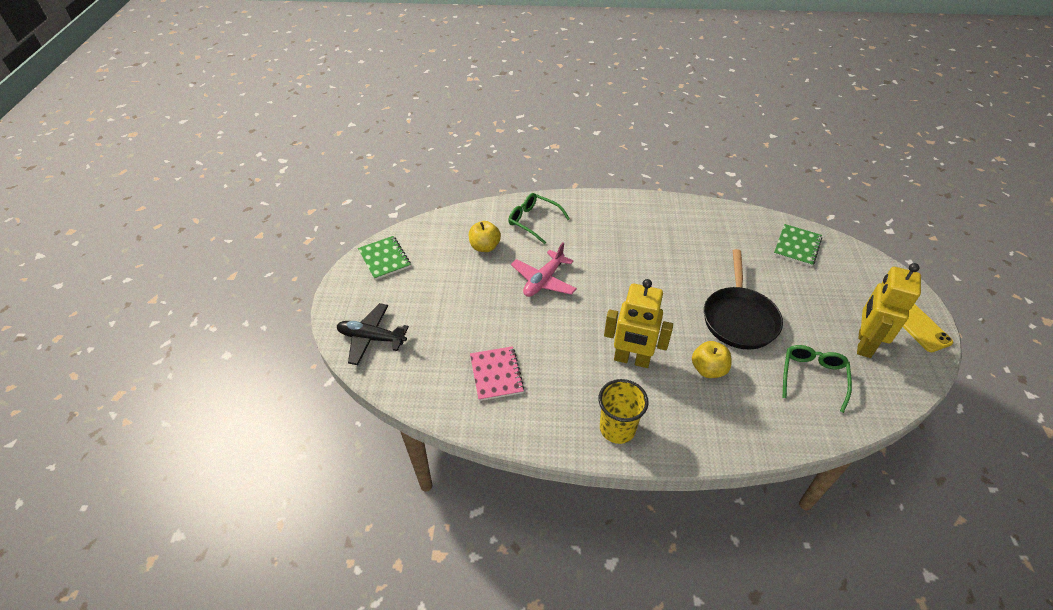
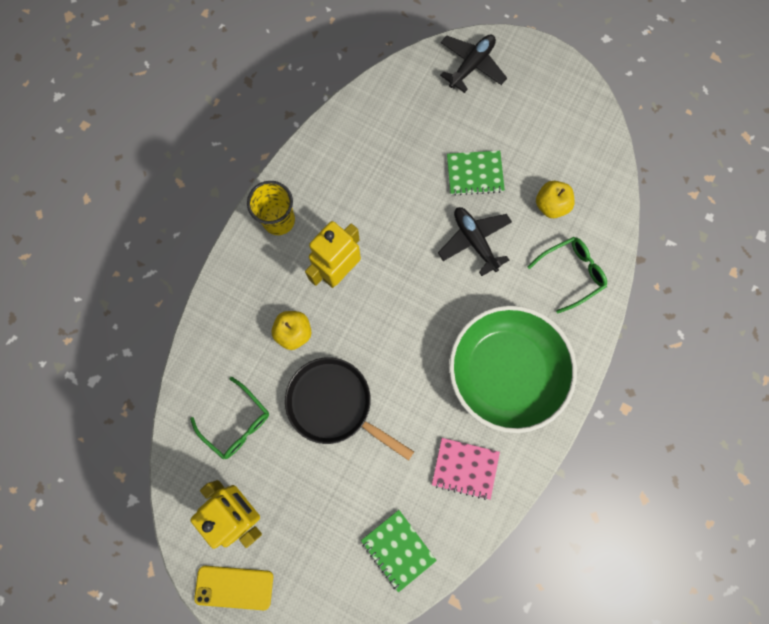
camera: 115 degrees right, 30 degrees up
(384, 259) = (574, 105): green notebook -> green notebook (474, 174)
(496, 374) = (381, 150): pink notebook -> pink notebook (465, 468)
(543, 280) = (474, 241): pink plane -> black plane
(632, 232) = (505, 371): none -> green bowl

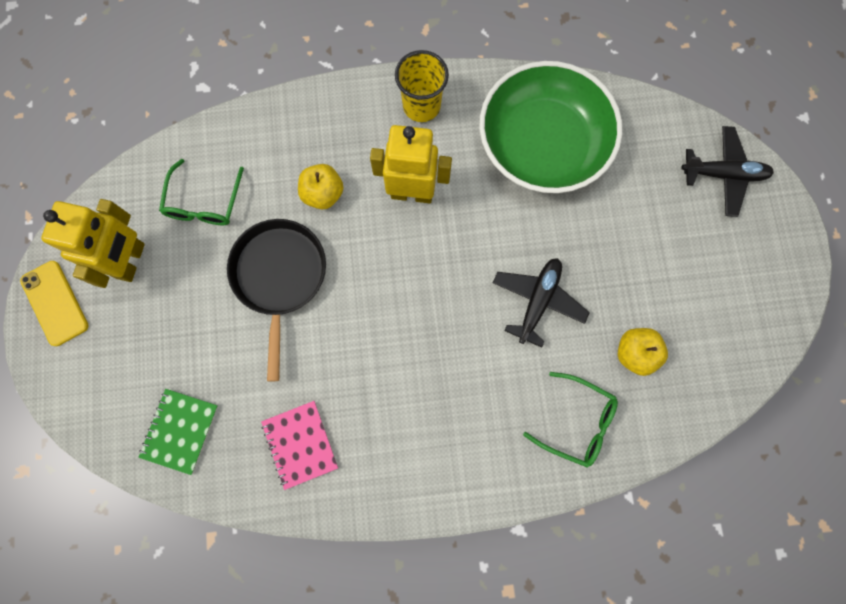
camera: 55 degrees right, 0 degrees up
(474, 174) = (609, 254): green notebook -> none
(505, 371) = (425, 421): green bowl -> green bowl (542, 144)

